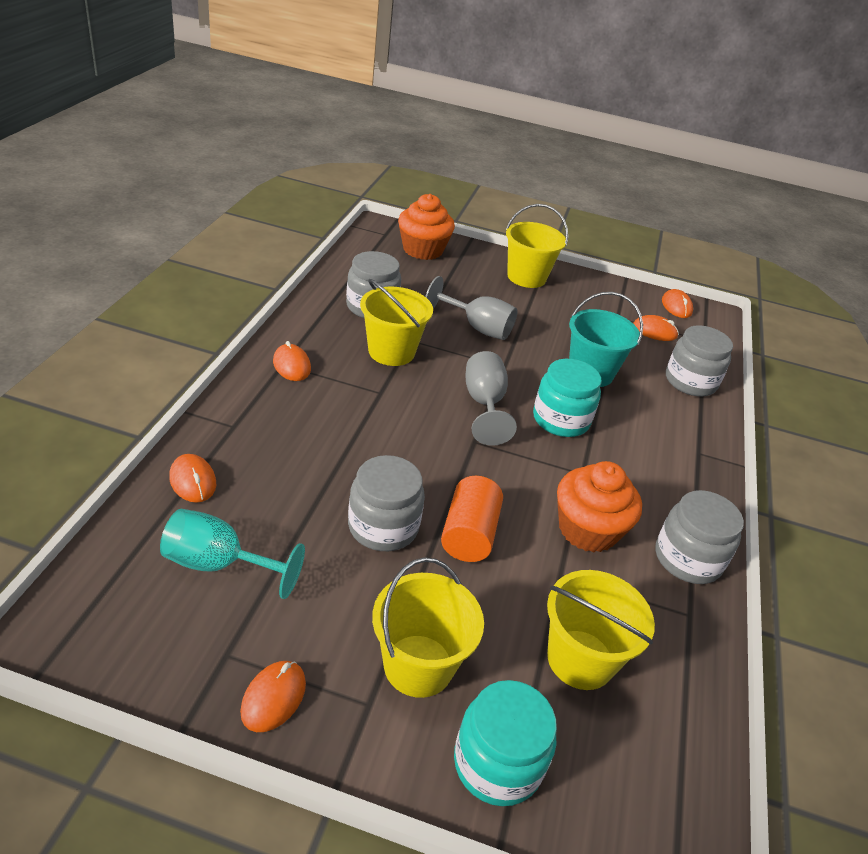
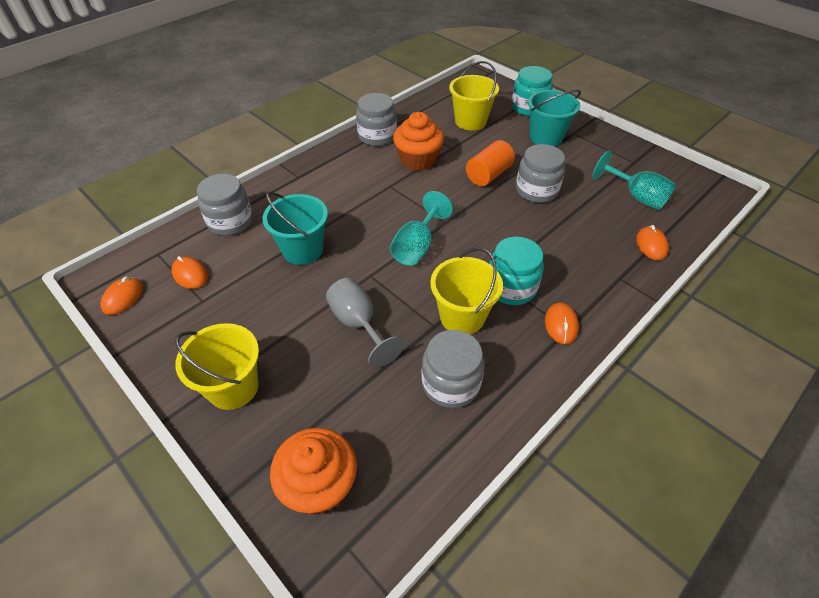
camera: 145 degrees left, 10 degrees up
(273, 697) = (614, 144): orange mouse -> none
(418, 665) = (546, 137): yellow bucket -> turquoise bucket
(484, 404) = (417, 246): grey goblet -> turquoise goblet
(561, 419) = (369, 220): turquoise jar -> turquoise jar (511, 287)

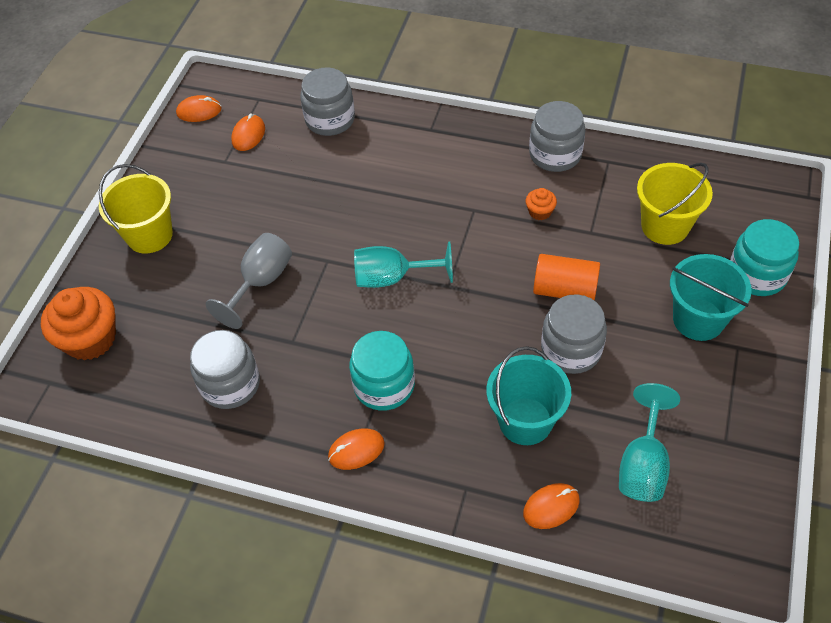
camera: 65 degrees right, 5 degrees up
(302, 250) = (328, 192): turquoise bucket -> turquoise bucket (525, 421)
(418, 160) = (540, 212): orange cupcake -> orange cupcake, size x0.46
(462, 317) = (317, 359): yellow bucket -> none

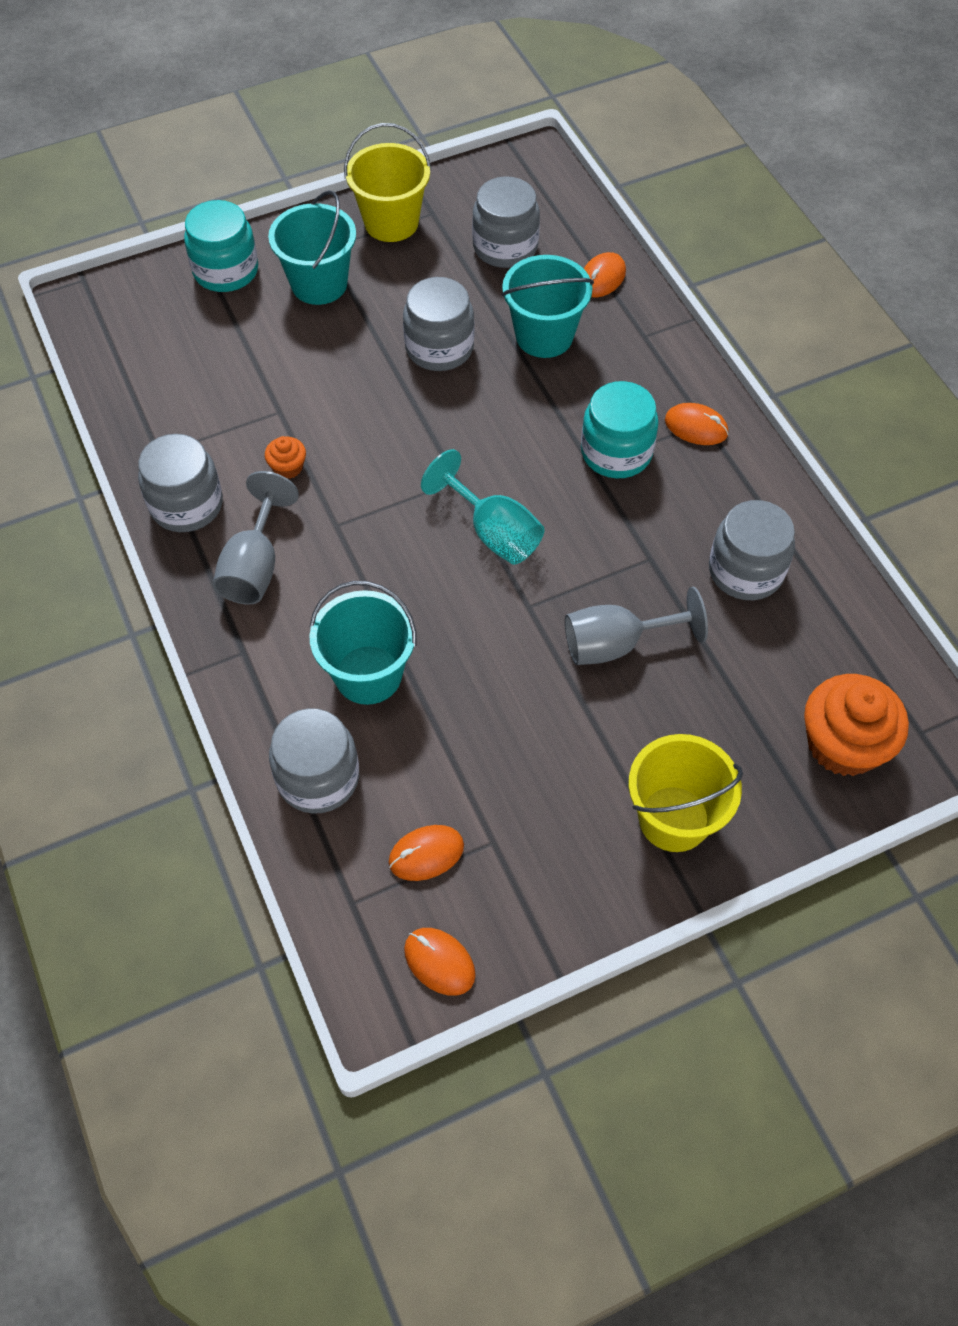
camera: 135 degrees left, 5 degrees up
(363, 168) = (368, 674): none -> turquoise bucket
(481, 161) = (255, 566): none -> grey goblet
(551, 507) = (602, 278): orange mouse -> orange mouse turned 75 degrees counterclockwise
(565, 290) = (374, 390): orange cylinder -> none
(643, 464) = (505, 247): turquoise goblet -> grey jar
(665, 226) = (219, 361): yellow bucket -> yellow bucket (391, 222)

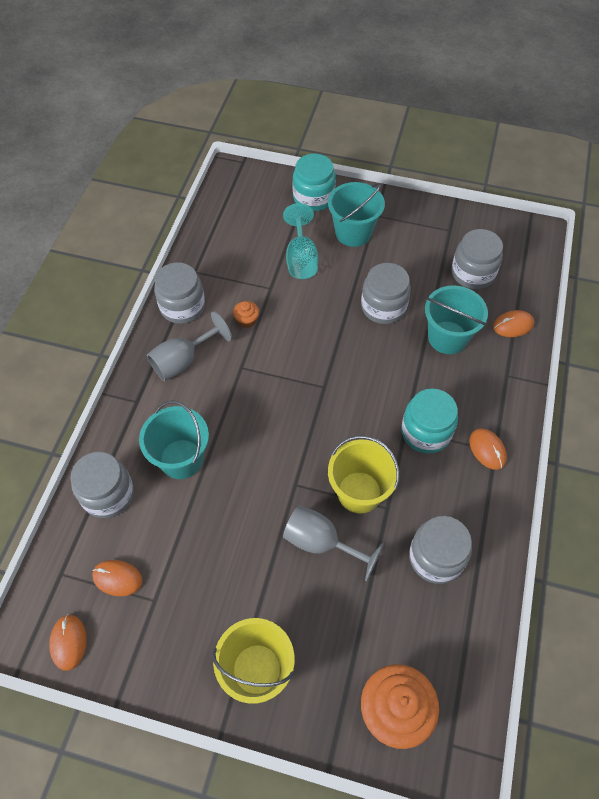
camera: 40 degrees right, 0 degrees up
(391, 222) = (422, 222): yellow bucket -> yellow bucket (359, 492)
(493, 532) = (316, 429): turquoise goblet -> turquoise goblet (301, 259)

